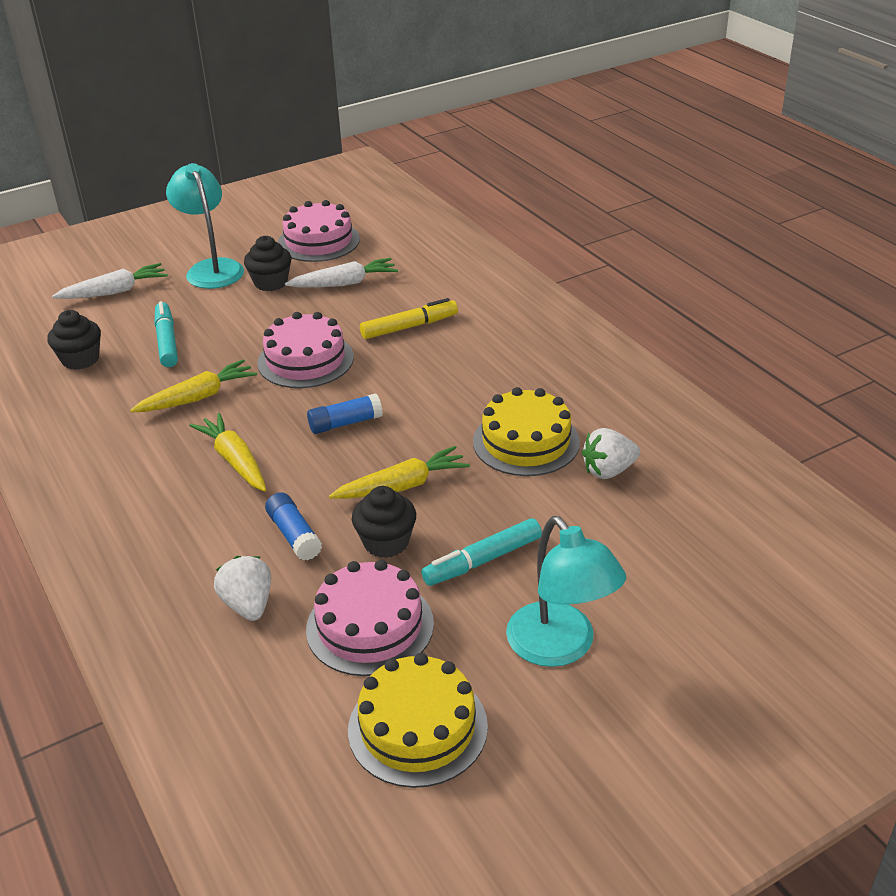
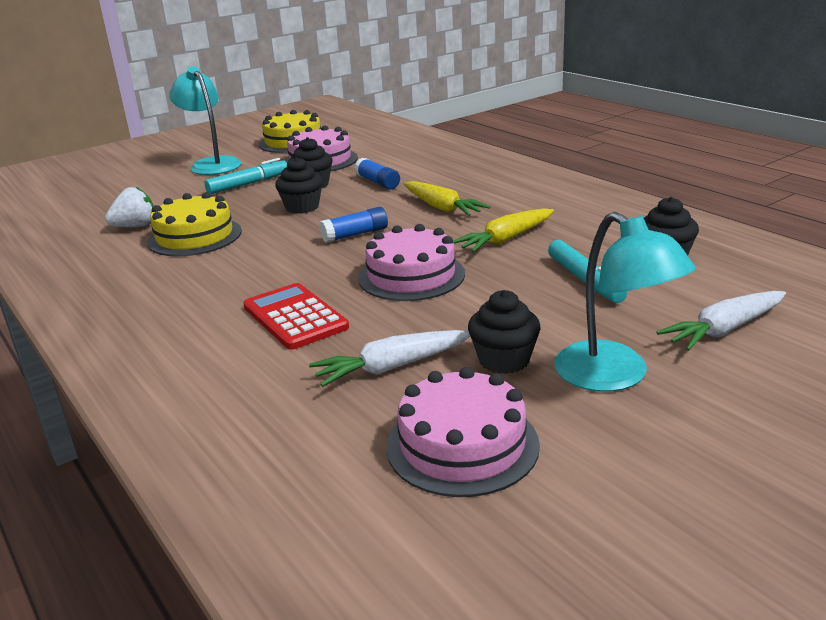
camera: 175 degrees right, 10 degrees down
(248, 605) = (395, 160): white strawberry -> none
(402, 486) = (302, 207): yellow carrot -> black cupcake
(409, 327) = (295, 317): yellow marker -> red calculator

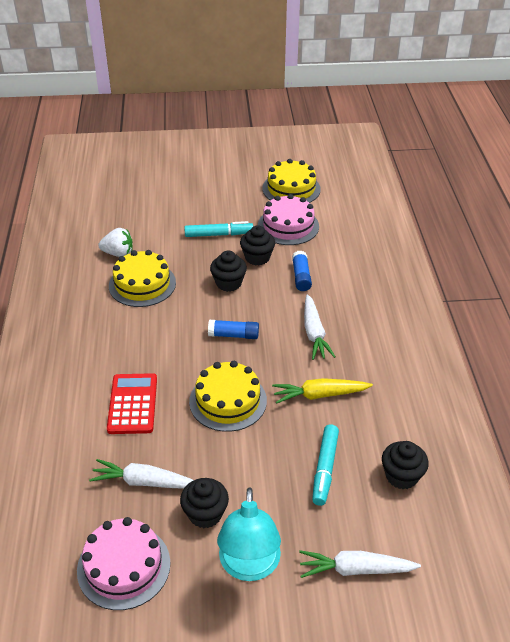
camera: 30 degrees right, 15 degrees up
(212, 164) = (216, 194): turquoise lamp -> none
(411, 276) = (228, 401): pink cake -> yellow cake
(442, 208) = (314, 333): yellow carrot -> white carrot

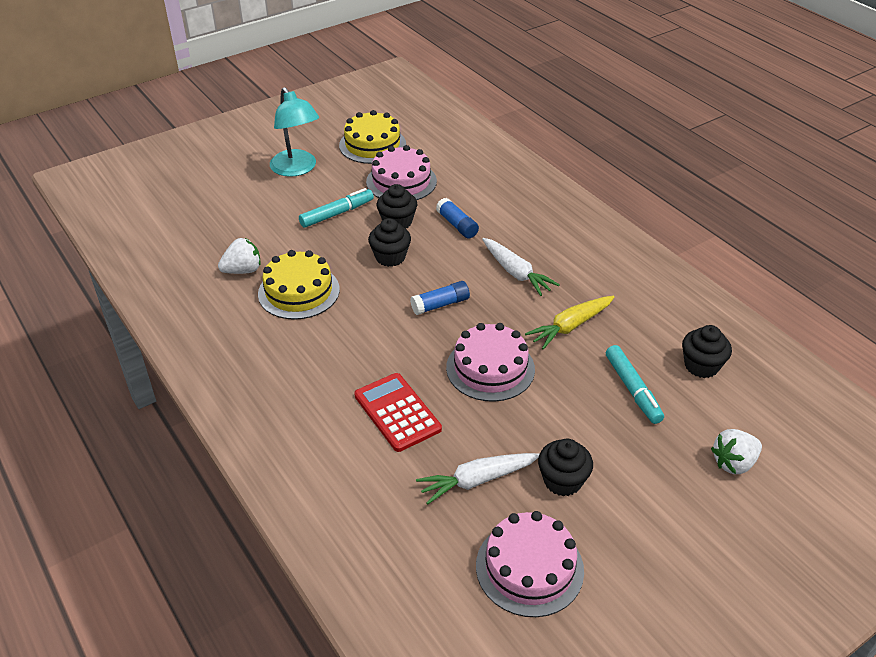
camera: 30 degrees left, 0 degrees up
(228, 401) = (490, 368): yellow cake -> pink cake
(249, 566) = (644, 507): turquoise lamp -> turquoise lamp (297, 169)
(355, 569) = (733, 463): white carrot -> white strawberry

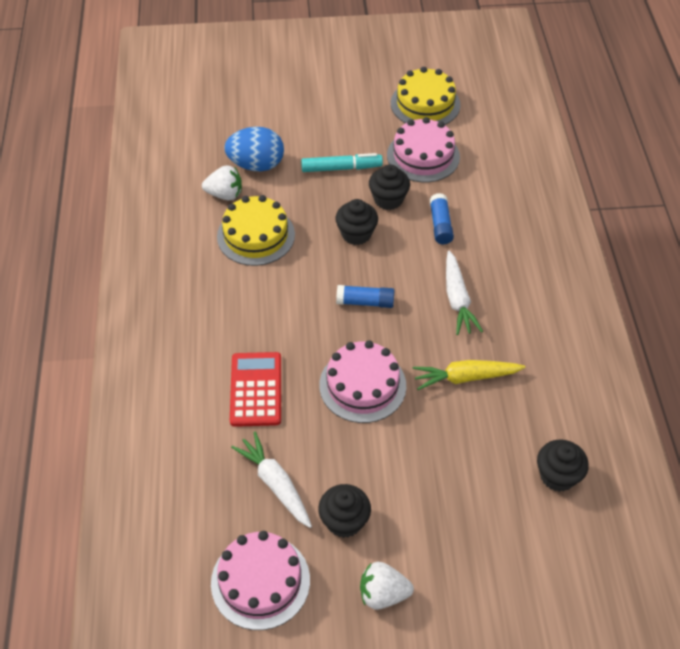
camera: 30 degrees right, 10 degrees up
(255, 237) = (256, 165): none -> blue egg
(297, 169) = (339, 105): turquoise lamp -> none
(477, 480) = (275, 484): white carrot -> white carrot turned 45 degrees clockwise
(632, 389) = (473, 467): turquoise marker -> none
(733, 463) = (508, 584): white strawberry -> white strawberry (383, 594)

